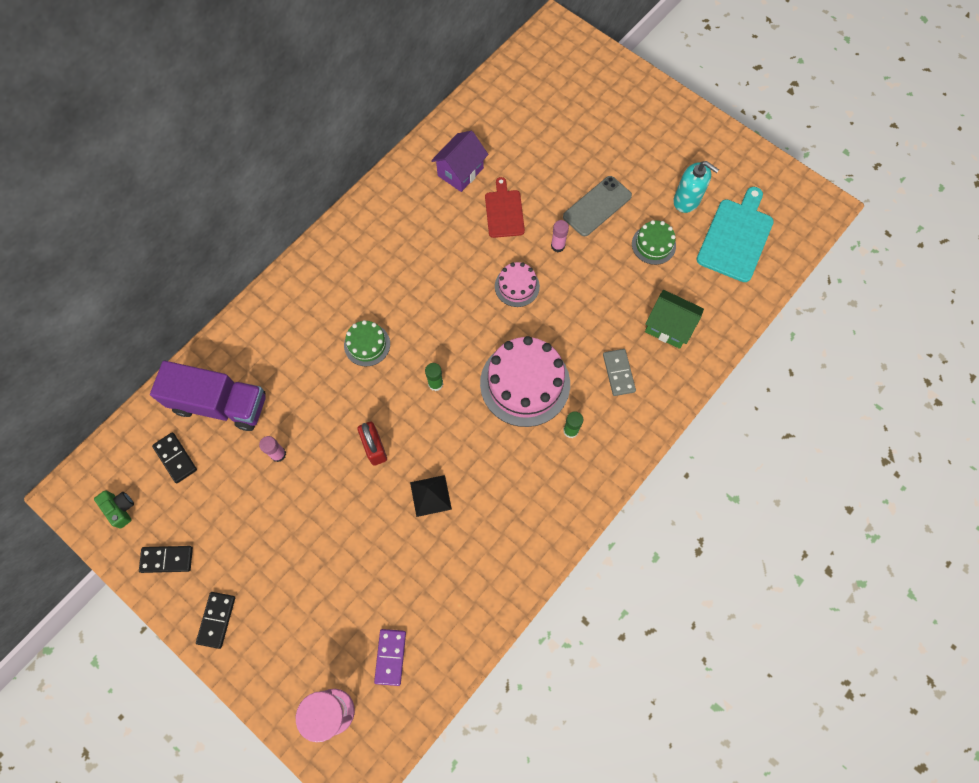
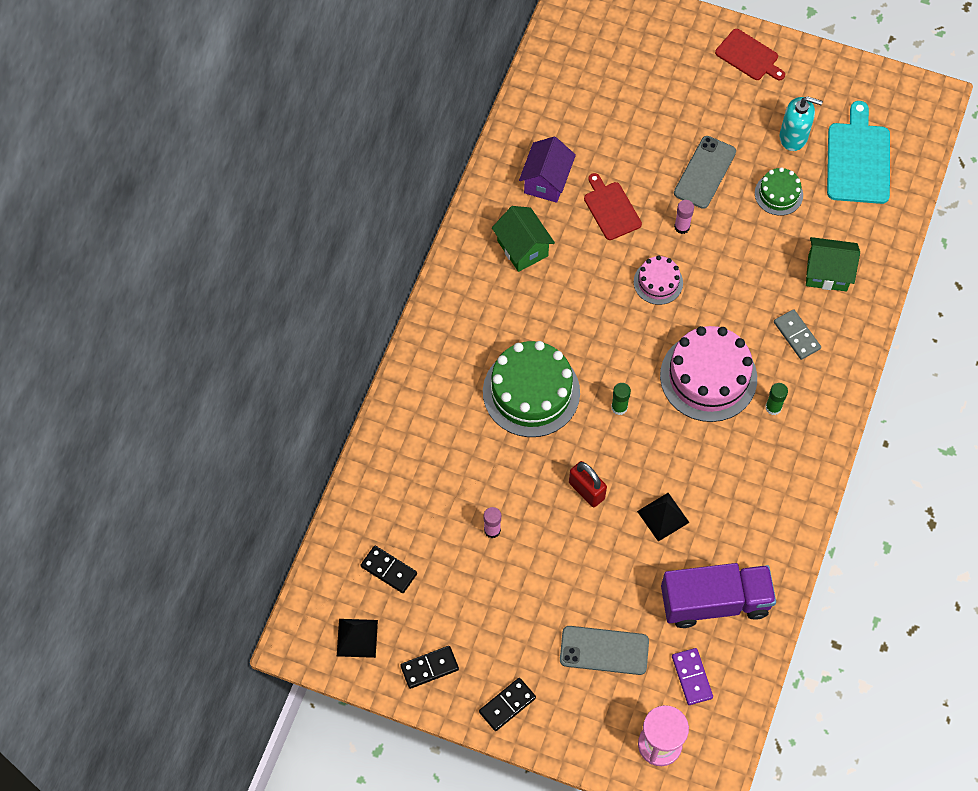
camera: 20 degrees left, 5 degrees down
(120, 509) = (357, 638): green camera -> black pyramid
(216, 620) = (507, 705): black domino -> black domino turned 60 degrees clockwise
(220, 404) = (408, 502): purple truck -> purple truck (714, 602)
(324, 601) = (604, 650): none -> grey phone
(367, 344) = (531, 392): green cake -> green cake, size x1.92
(415, 221) = (522, 248): none -> green house
(675, 122) = (749, 56): none -> red cutting board

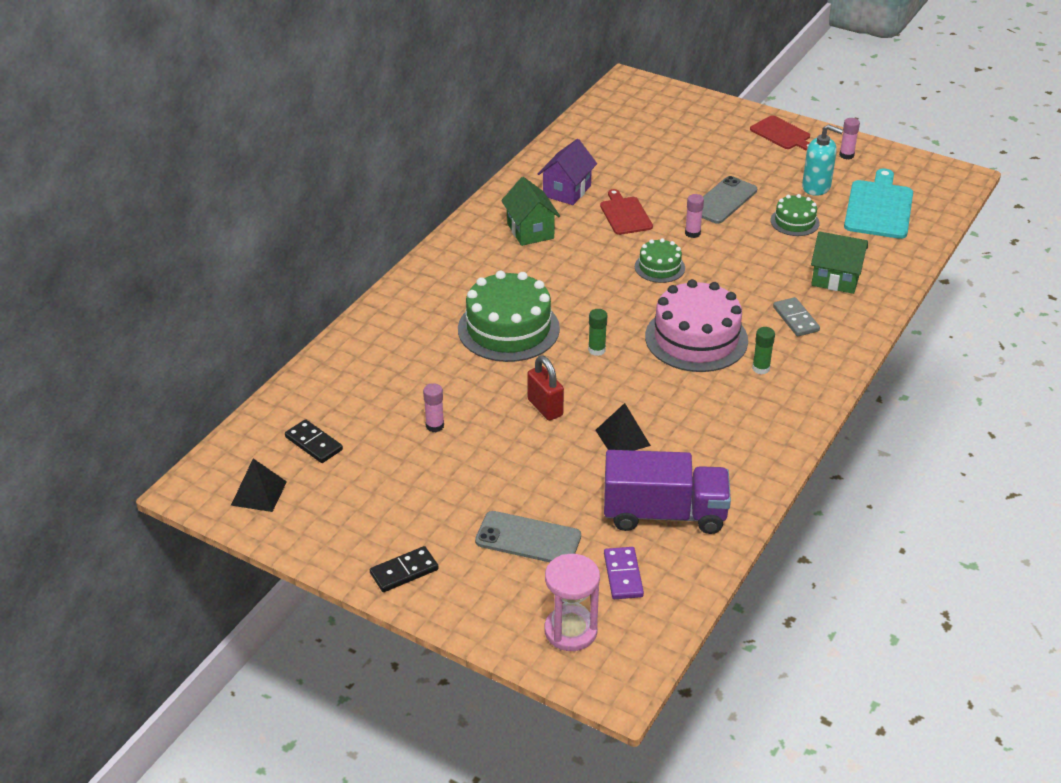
camera: 10 degrees right, 25 degrees down
(429, 668) = (328, 528): black domino -> none
(658, 282) = (659, 267): pink cake -> green cake
(818, 81) = (846, 155): none -> pink glue stick

